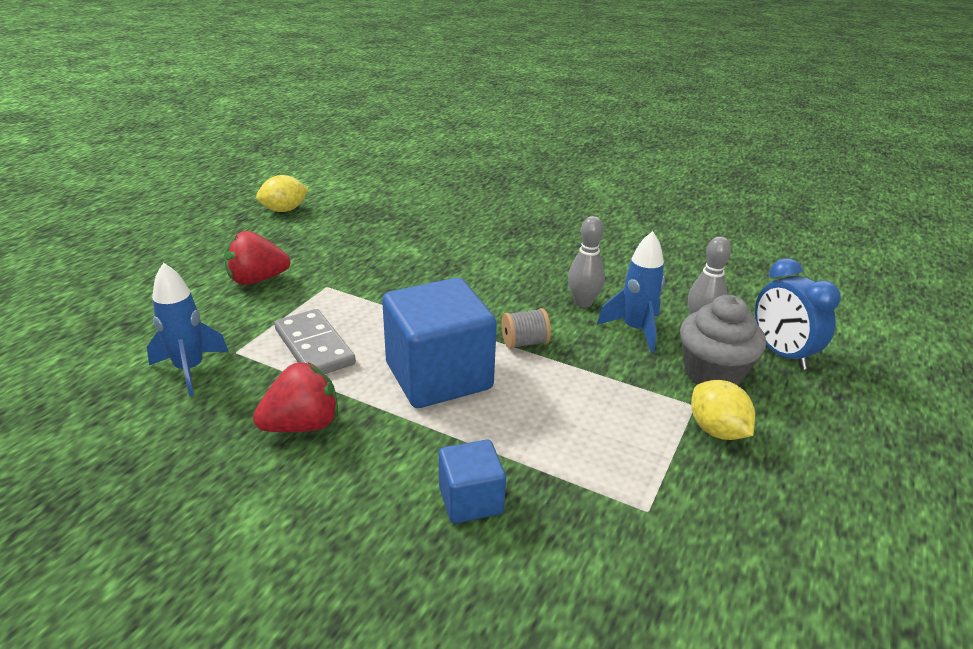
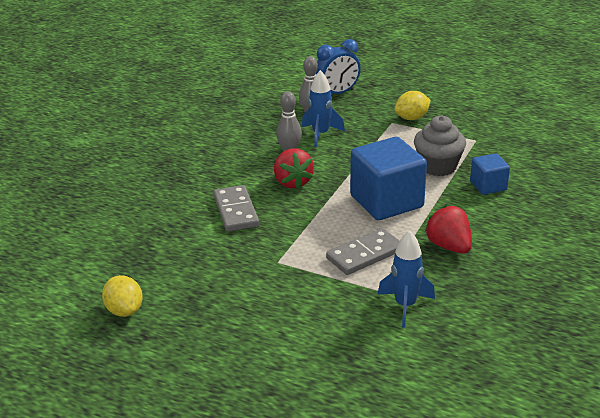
camera: 90 degrees left, 0 degrees up
(257, 280) = (271, 300): red strawberry -> red strawberry (292, 182)
(438, 263) = (236, 211): none -> grey domino
(524, 343) = (342, 172): grey spool -> none
(713, 373) = (361, 114): grey cupcake -> grey cupcake (438, 166)

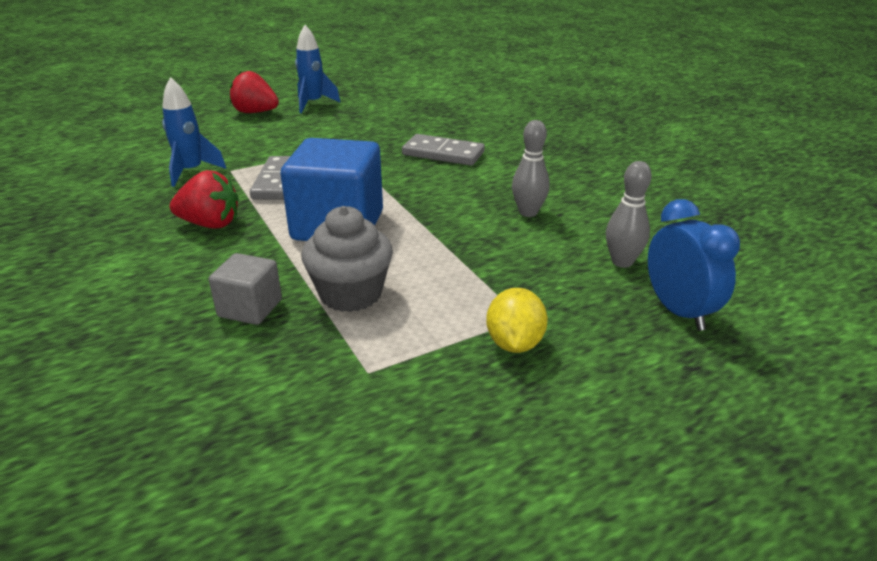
camera: 125 degrees right, 0 degrees up
(124, 310) = (376, 94): yellow lemon -> none
(292, 182) = (455, 192): red strawberry -> red strawberry (255, 112)
(320, 134) = (548, 246): blue rocket -> blue rocket (313, 104)
(337, 93) = (678, 311): blue clock -> blue clock turned 150 degrees clockwise
(488, 186) = (250, 308): blue cube -> grey cube

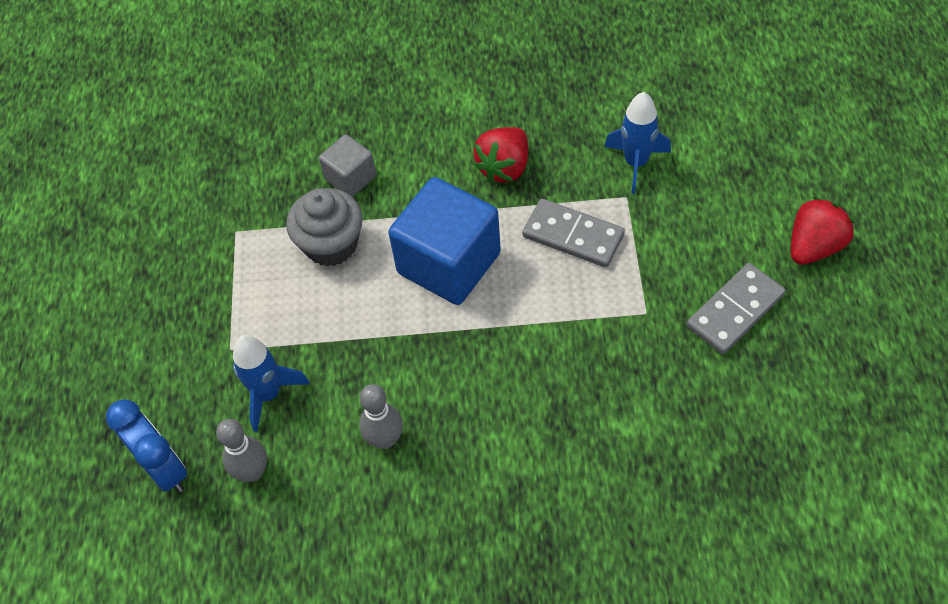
camera: 120 degrees right, 25 degrees up
(313, 104) = (827, 320): blue rocket -> blue rocket (268, 394)
(443, 154) = (576, 418): grey domino -> grey domino (735, 310)
(514, 343) = (205, 329): yellow lemon -> none
(678, 311) = (164, 469): blue clock -> blue clock turned 135 degrees counterclockwise

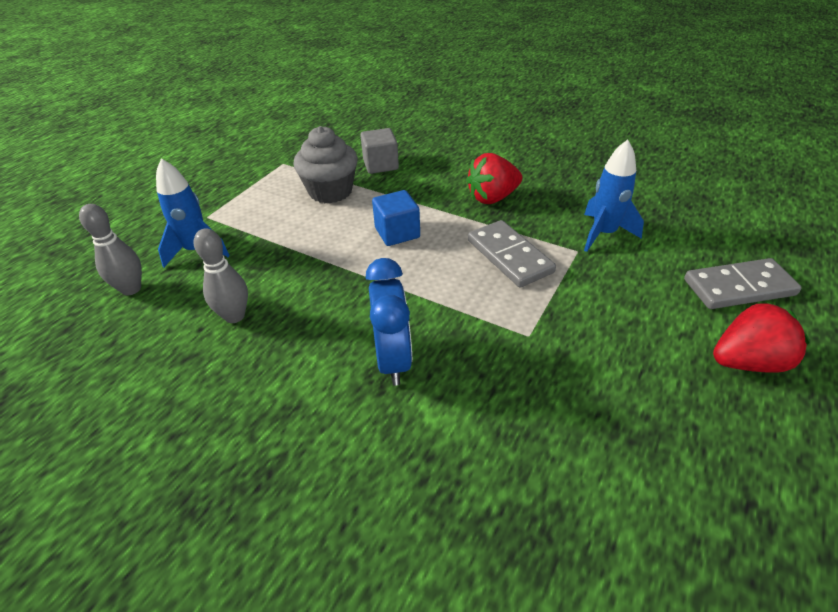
camera: 30 degrees right, 15 degrees down
(164, 469) = (88, 259): blue clock -> blue clock (393, 359)
(449, 263) = (397, 233): blue cube -> blue cube, size x0.52
(735, 310) = (620, 375): grey domino -> grey domino (738, 287)

